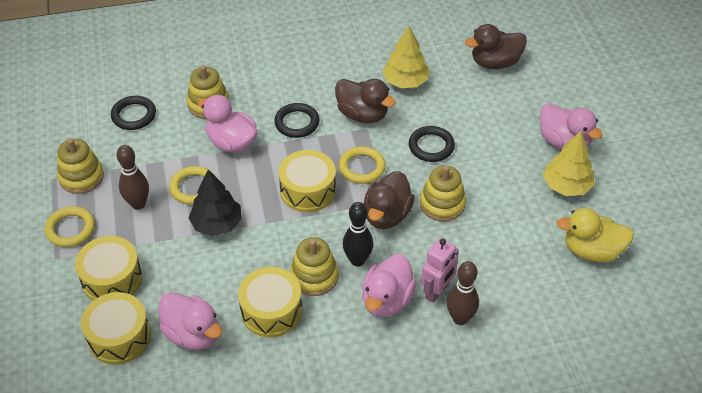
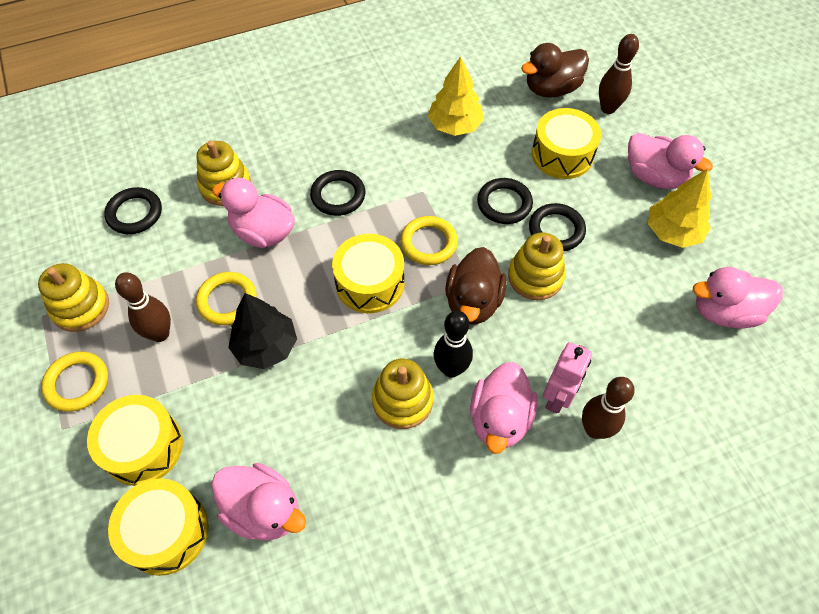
camera: 10 degrees left, 10 degrees up
(271, 311) = (358, 458): yellow drum -> yellow drum (562, 155)
(362, 114) = (414, 174): brown duck -> none
(469, 172) = (556, 230): none -> black ring
(539, 84) = (608, 108): none -> brown bowling pin
(592, 251) = (724, 312): yellow duck -> pink duck

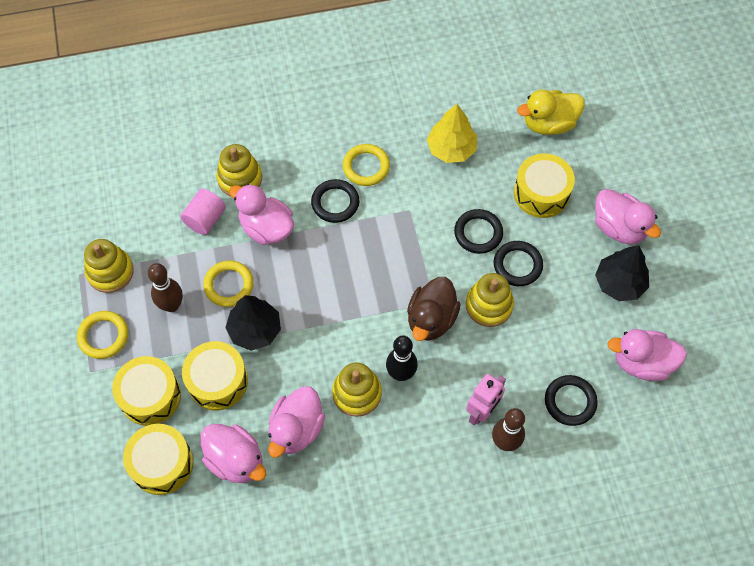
camera: 10 degrees right, 5 degrees up
(135, 213) = (160, 193): black ring -> black ring (570, 401)
(190, 233) = (205, 219): none -> pink cylinder
(370, 283) = (348, 288): yellow drum -> yellow drum (217, 381)
(428, 243) = (405, 260): yellow ring -> yellow ring (366, 167)
(499, 419) = (431, 421): pink duck -> pink duck (296, 429)
(551, 89) = (548, 123): brown duck -> yellow duck
(608, 108) = (596, 152): brown bowling pin -> none
(672, 232) = (619, 283): yellow tree -> black tree

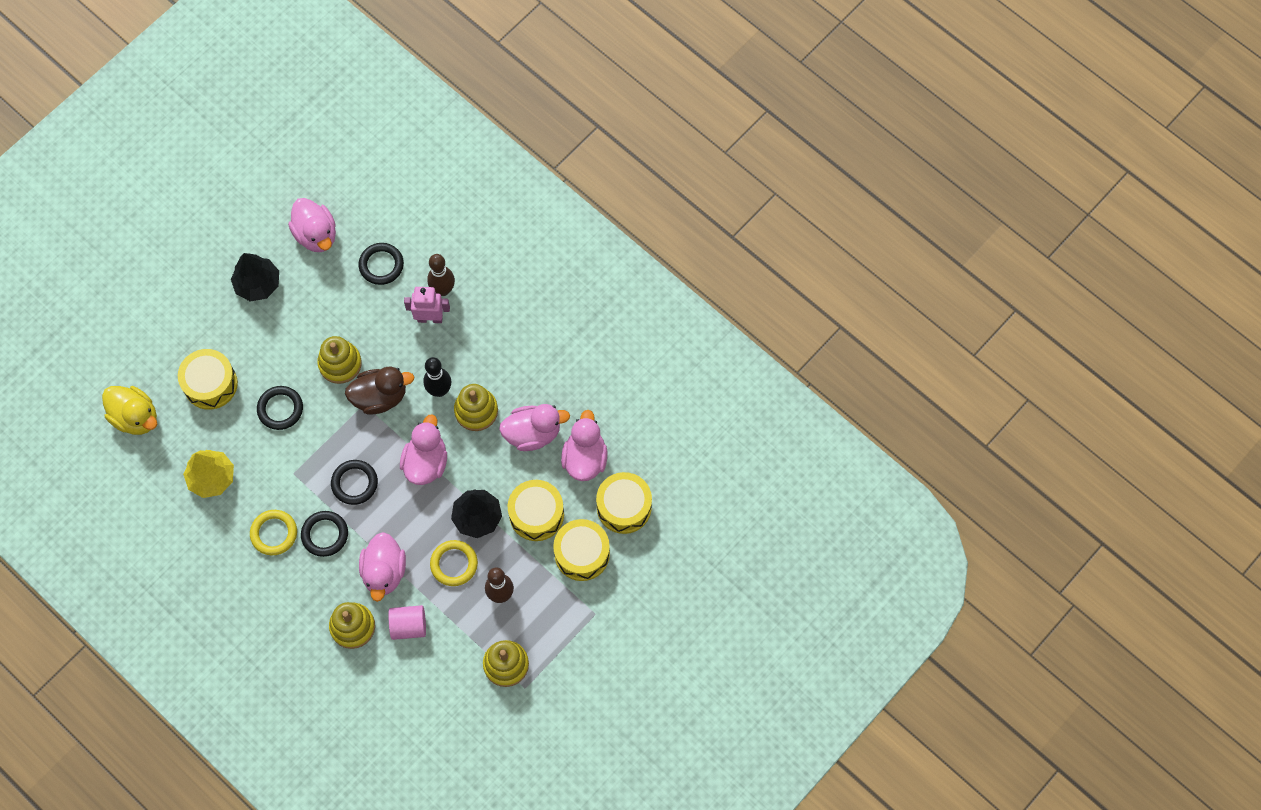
camera: 125 degrees left, 5 degrees up
(103, 336) = (561, 626): yellow ring -> none
(517, 265) = (290, 364): black ring -> black ring (354, 483)
(619, 227) = (206, 310): pink duck -> pink duck (426, 462)

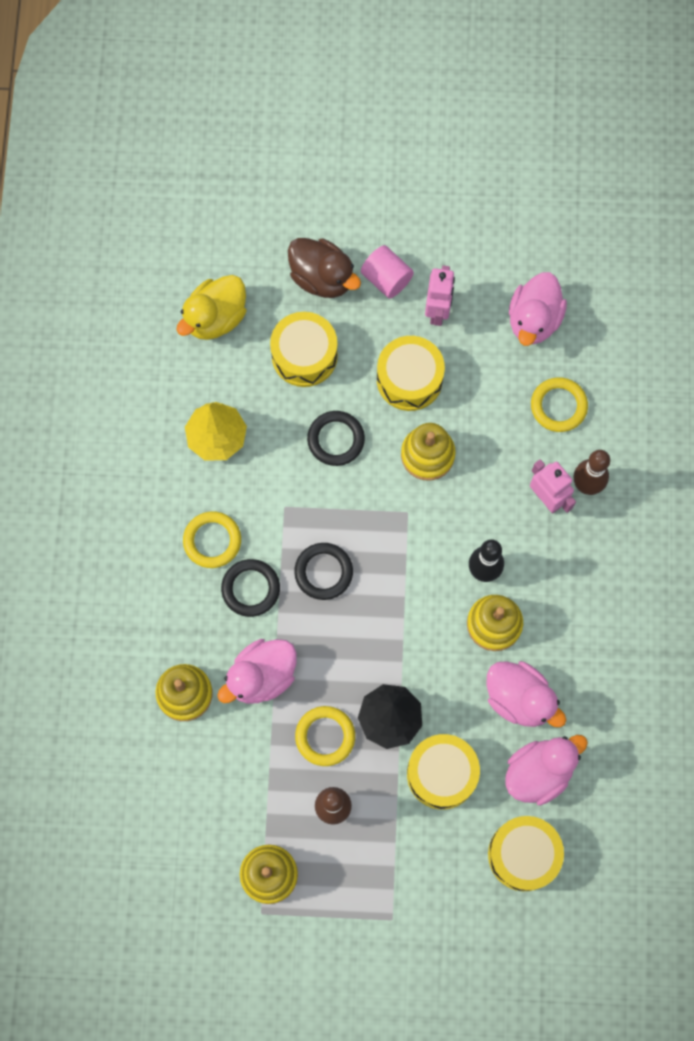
camera: 50 degrees right, 5 degrees up
(135, 417) = (215, 318): yellow duck -> yellow duck turned 45 degrees clockwise
(258, 284) = (438, 311): black tree -> pink robot
(380, 397) = (428, 521): brown duck -> brown duck (322, 278)
(381, 265) = (558, 406): black ring -> yellow ring
(409, 626) = (229, 746): pink cylinder -> pink cylinder (386, 279)
(426, 462) = (401, 621): pink duck -> none
(582, 554) = (440, 854): yellow drum -> yellow drum (409, 379)

